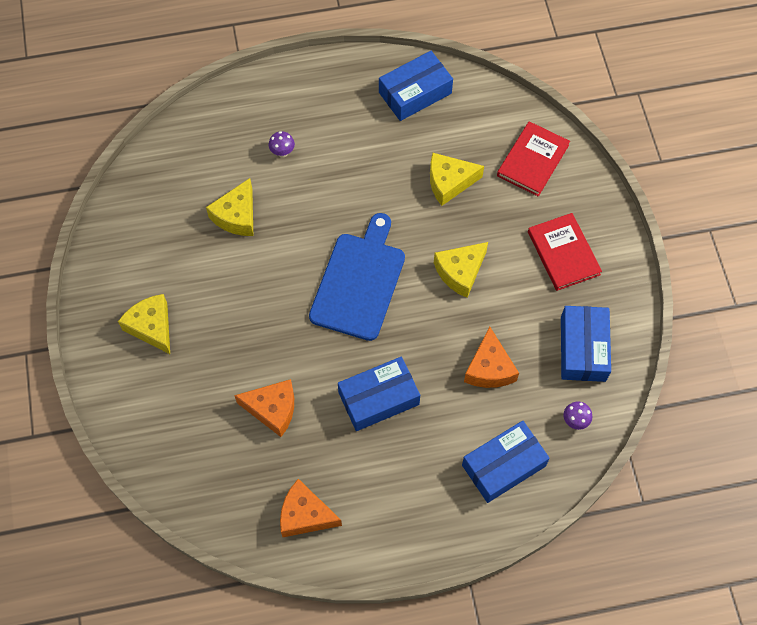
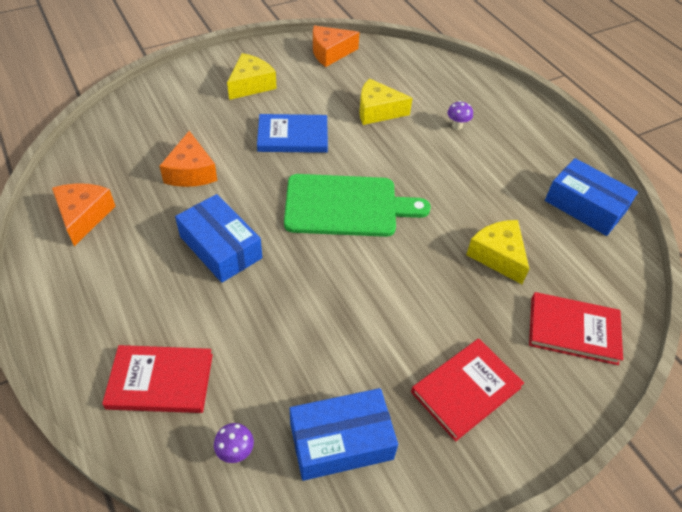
camera: 70 degrees right, 15 degrees down
(249, 305) = (293, 136): none -> blue book
(359, 282) = (346, 206): blue cutting board -> green cutting board
(460, 272) = (394, 287): yellow cheese -> none
(489, 368) = (283, 340): orange cheese -> orange cheese (330, 53)
(503, 465) = (160, 381): blue box -> red book

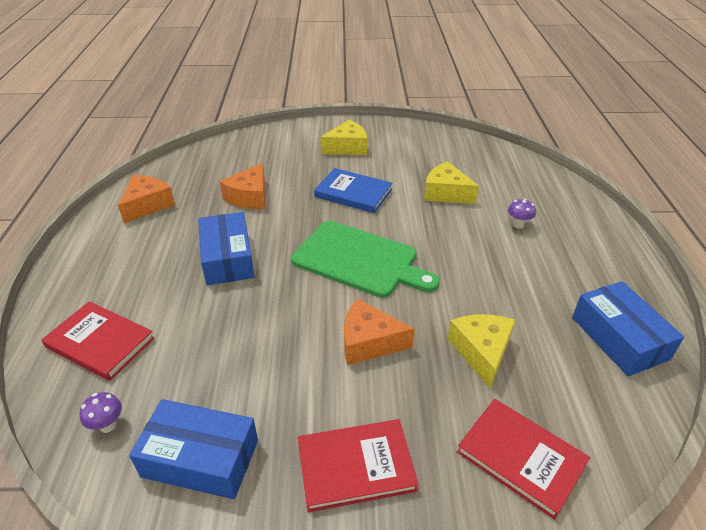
camera: 30 degrees right, 10 degrees down
(330, 53) = (435, 139): orange cheese -> orange cheese (369, 342)

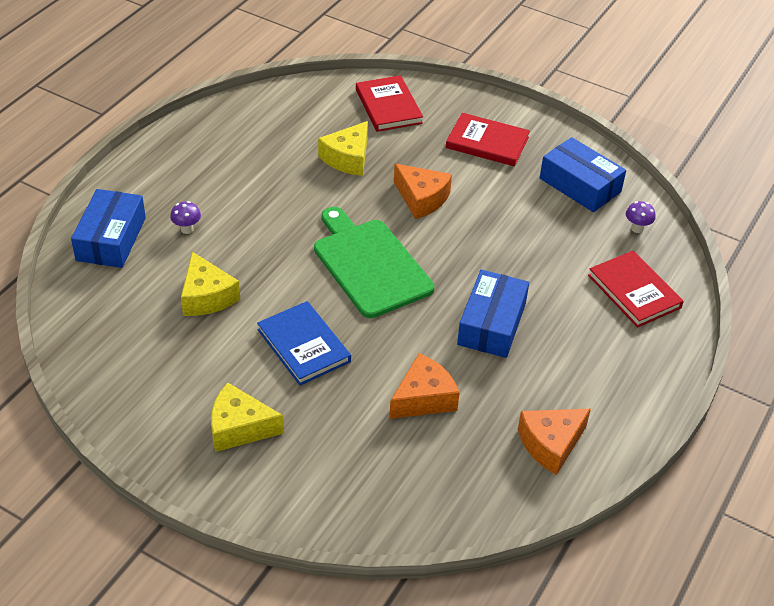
camera: 150 degrees left, 5 degrees up
(619, 338) = (243, 124): blue box -> blue box (111, 239)

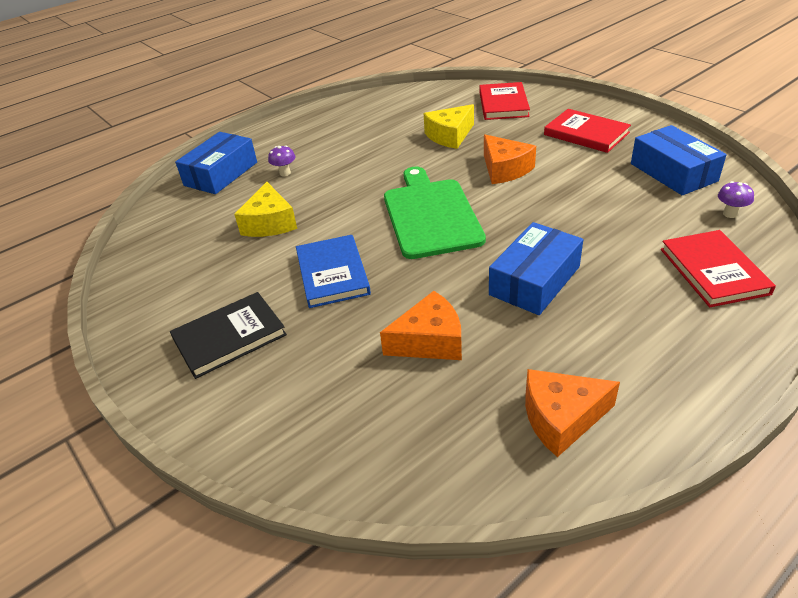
camera: 25 degrees right, 5 degrees down
(239, 427) = (229, 337): yellow cheese -> black book

